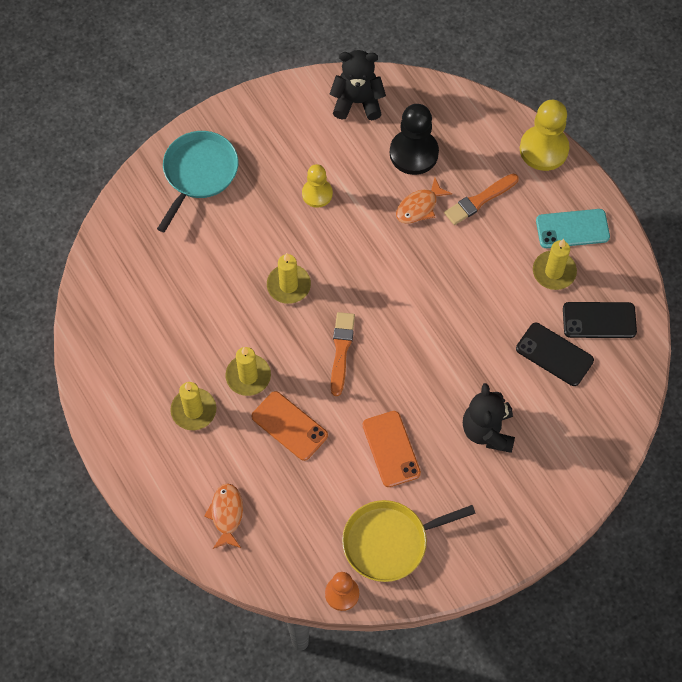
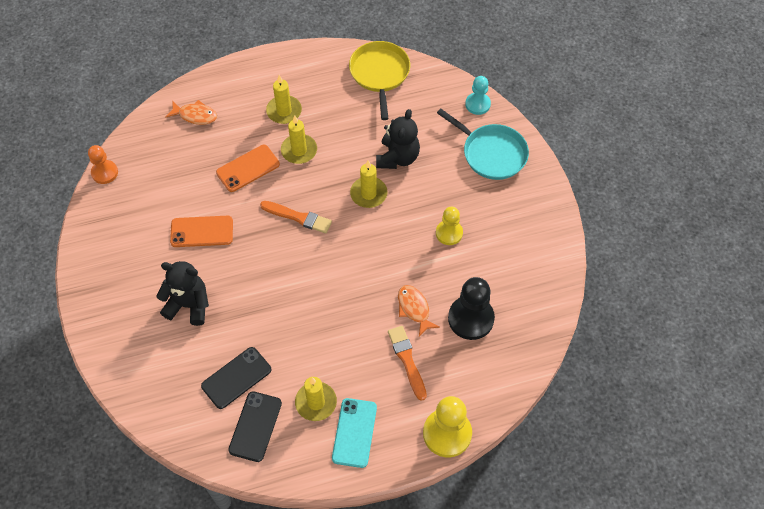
camera: 105 degrees right, 5 degrees down
(131, 200) = (477, 104): none -> turquoise pawn
(357, 102) = (536, 286): black teddy bear -> black teddy bear (397, 157)
(389, 542) = (129, 212): yellow pan -> yellow pan (379, 74)

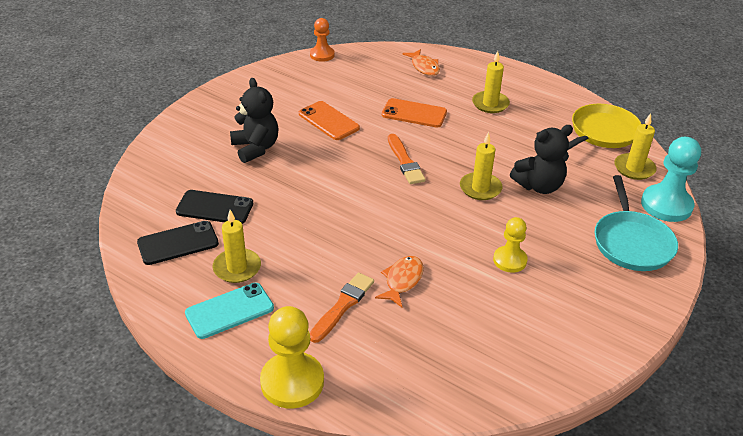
camera: 50 degrees right, 20 degrees down
(299, 150) = (466, 129): yellow candle -> yellow candle (634, 168)
(471, 318) = (439, 328): black pawn -> none
(477, 104) = (666, 205): turquoise pawn -> turquoise pawn, size x1.61

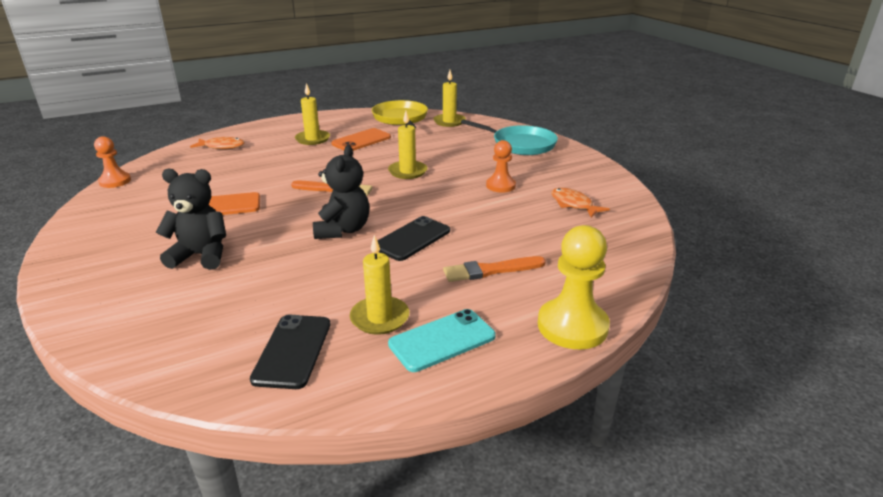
camera: 60 degrees left, 10 degrees down
(215, 208) = (263, 308): black phone -> black phone (412, 239)
(229, 311) = (442, 340): turquoise phone -> turquoise phone turned 60 degrees clockwise
(342, 306) = (491, 270): orange brush -> orange brush turned 75 degrees counterclockwise
(402, 281) = (484, 233): orange fish -> orange fish (573, 204)
(414, 113) = (277, 168): orange phone -> orange phone (361, 140)
(510, 260) = (500, 186): yellow pawn -> orange pawn
(539, 186) = (431, 152): black teddy bear -> black teddy bear (343, 230)
(666, 205) = (495, 125): turquoise pawn -> none

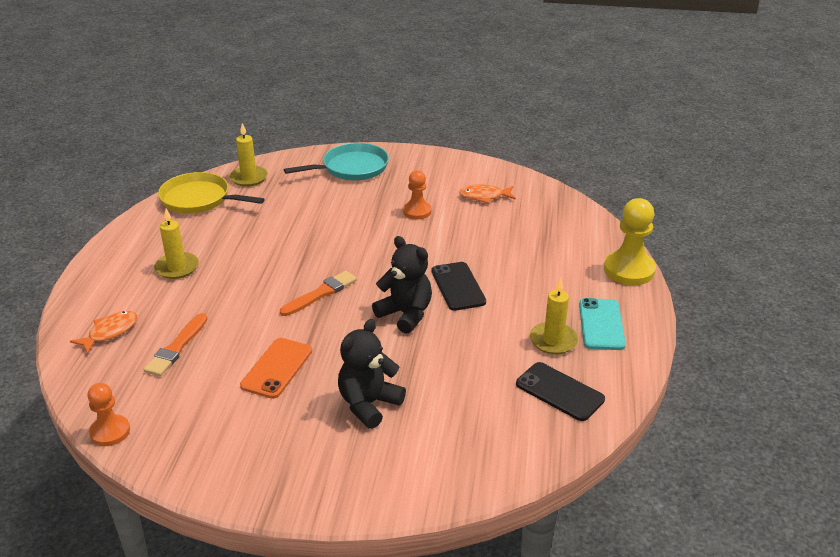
camera: 55 degrees left, 5 degrees up
(361, 140) = (224, 241): orange phone -> none
(407, 172) = (333, 243): yellow candle -> none
(491, 270) = (538, 271): orange brush -> orange brush (176, 348)

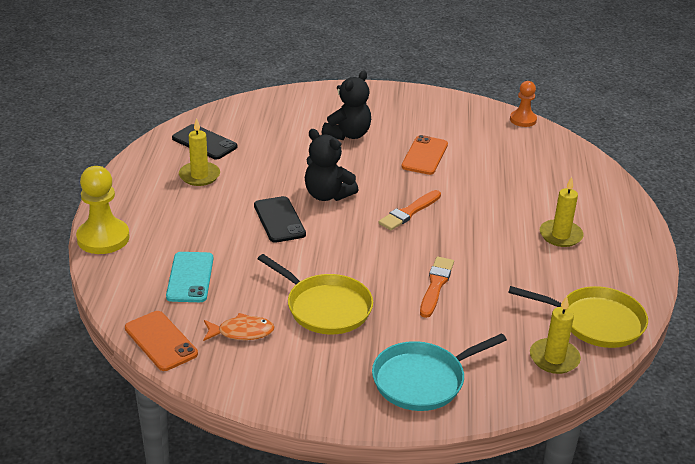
camera: 175 degrees right, 0 degrees up
(110, 332) = (576, 179): orange fish -> none
(176, 348) = (512, 168): orange brush -> orange brush (436, 285)
(417, 211) = (325, 307): orange pawn -> yellow pan
(545, 192) = (161, 341): none -> orange phone
(601, 324) = (153, 188): turquoise phone -> turquoise phone (190, 277)

